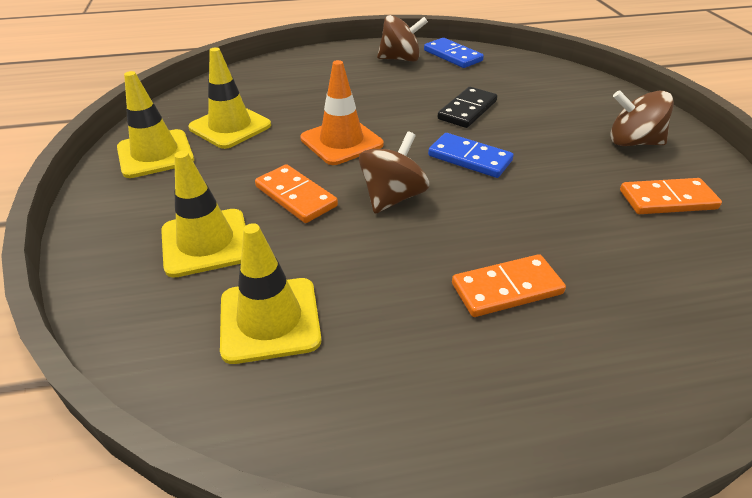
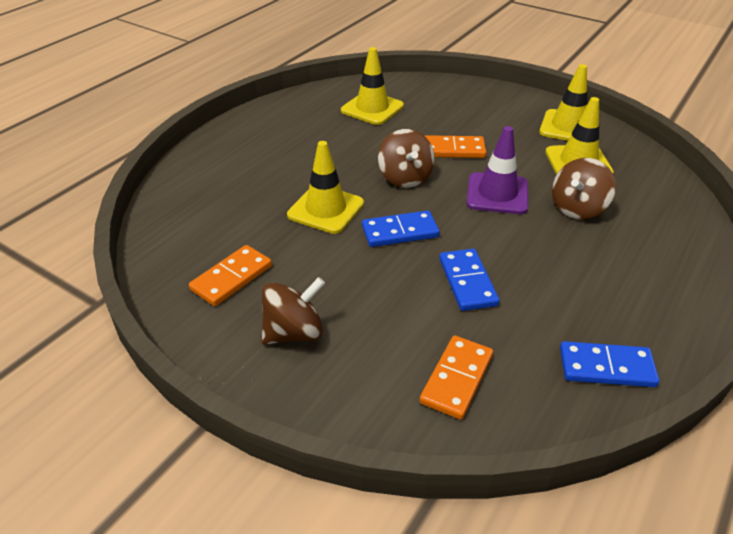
camera: 135 degrees right, 0 degrees up
(206, 242) = (449, 113): yellow traffic cone -> yellow traffic cone (326, 209)
(341, 141) = (497, 194): orange traffic cone -> purple traffic cone
(400, 59) = (635, 319): brown spinning top -> brown spinning top (577, 208)
(467, 110) = (467, 282): black domino -> blue domino
(506, 288) = (288, 167): orange domino -> orange domino (457, 379)

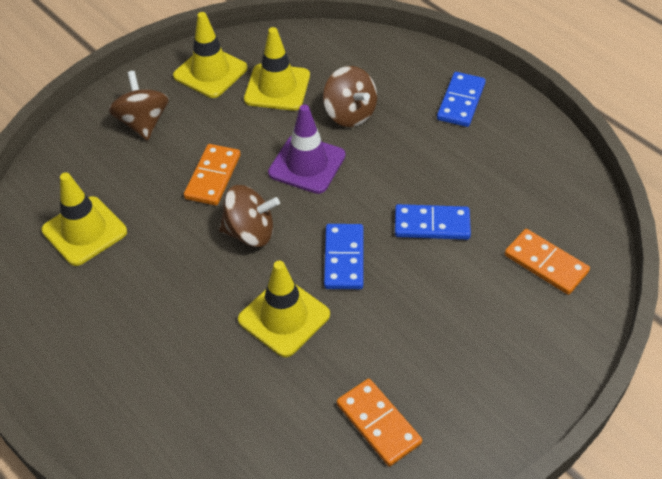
camera: 75 degrees left, 10 degrees up
(294, 332) = (471, 375): brown spinning top -> brown spinning top (143, 123)
(606, 367) = (546, 167): blue domino -> blue domino (460, 102)

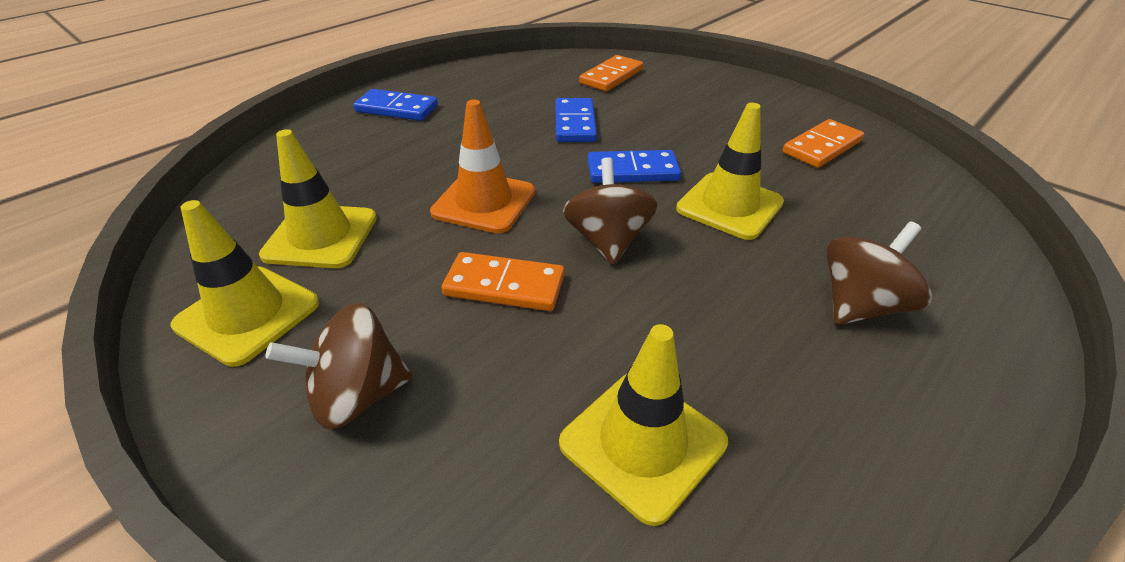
camera: 95 degrees left, 10 degrees down
(307, 164) = (484, 202): purple traffic cone -> orange traffic cone
(350, 114) = (397, 174): brown spinning top -> brown spinning top (860, 305)

